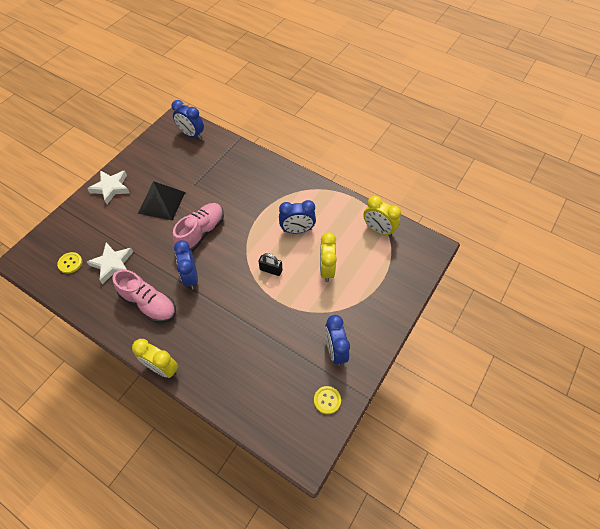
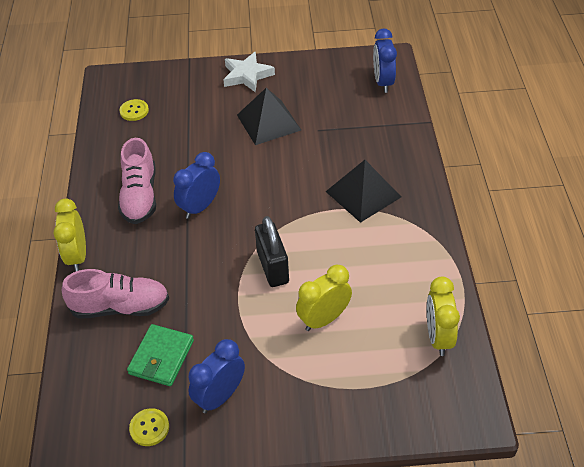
camera: 55 degrees right, 10 degrees down
(112, 264) = (160, 139): white star -> none
(201, 232) = (263, 177): pink shoe -> pink shoe (120, 307)
(261, 197) = (363, 194): none -> black pyramid
(271, 270) = (273, 267): black padlock -> black padlock, size x1.59
(283, 365) = (161, 357): none -> green wallet
(297, 230) = (351, 256): blue clock -> none

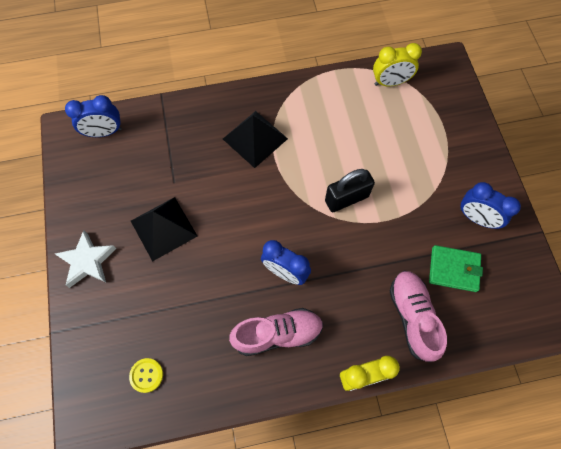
camera: 100 degrees left, 20 degrees up
(149, 428) = (516, 264): yellow button -> none
(324, 319) = (390, 155): yellow clock -> none

